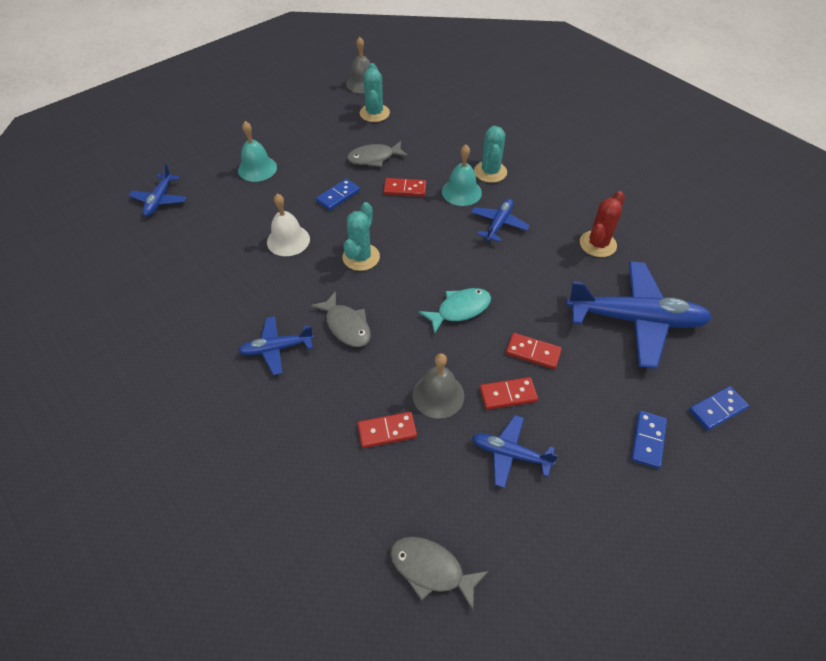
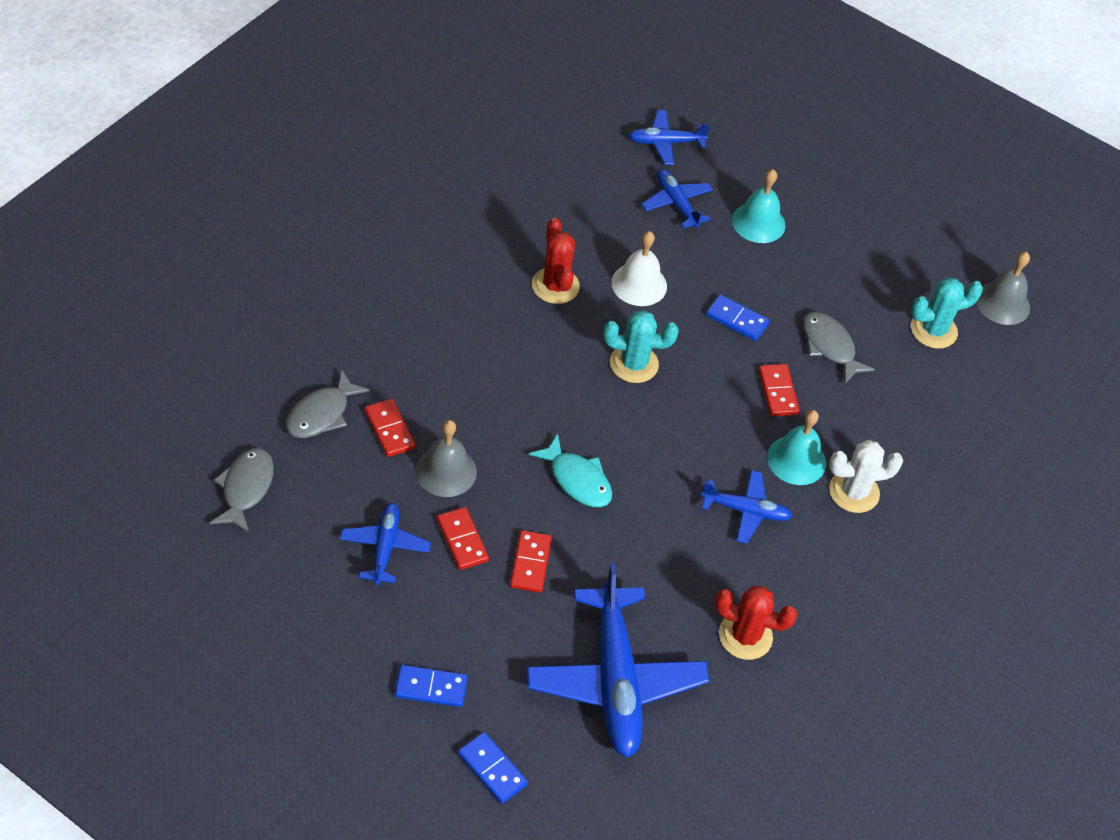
camera: 70 degrees right, 0 degrees up
(271, 289) = (555, 286): none -> red cactus
(276, 348) = (472, 310): blue plane -> blue plane (676, 203)
(346, 326) = (521, 368): grey fish -> grey fish (321, 414)
(490, 172) = (854, 492): turquoise cactus -> white cactus

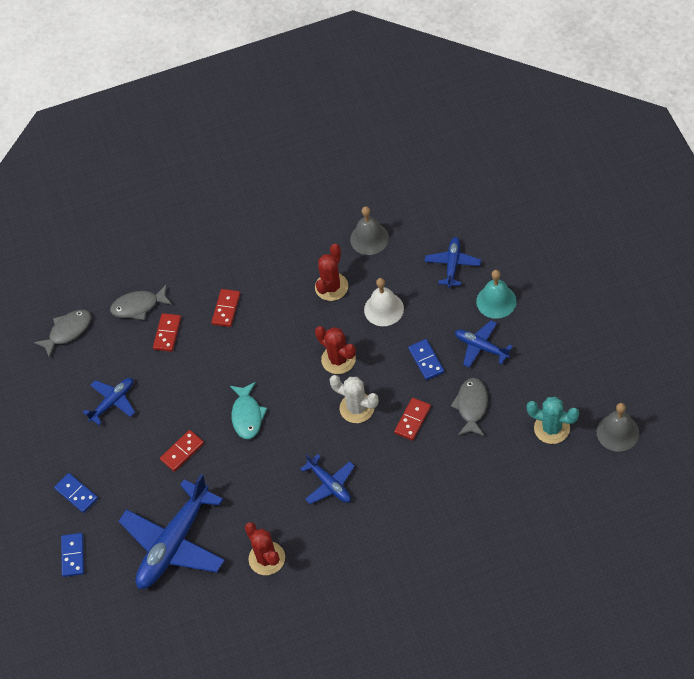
camera: 50 degrees right, 5 degrees up
(446, 471) = (179, 374): grey bell -> grey bell (369, 238)
(462, 540) = (156, 419): red domino -> red domino (226, 309)
(634, 364) = (338, 359): turquoise cactus -> red cactus
(665, 142) = (480, 219): blue plane -> blue plane (481, 347)
(796, 460) = (387, 469): turquoise bell -> none
(854, 492) = (406, 507): white cactus -> white cactus (357, 408)

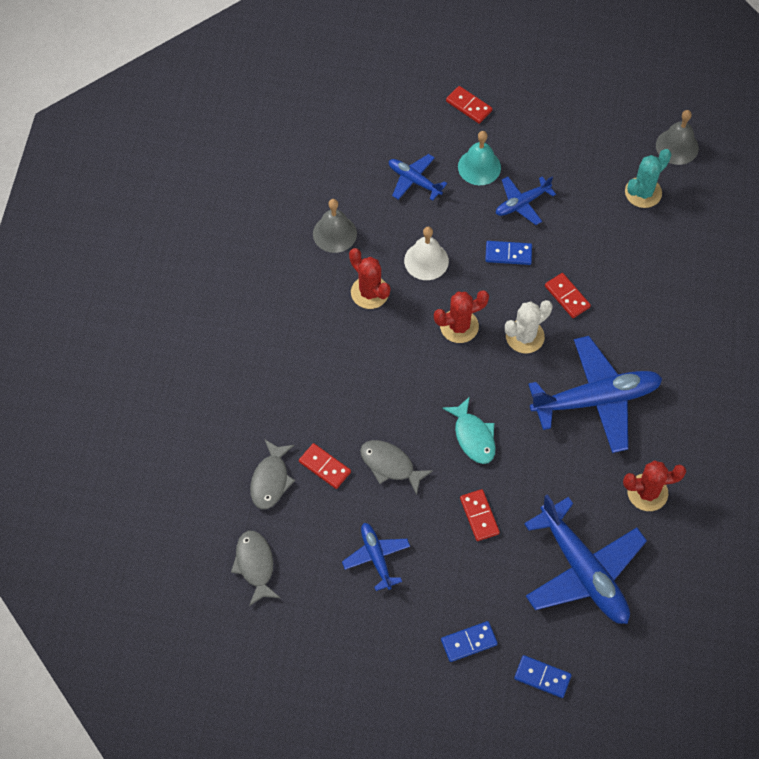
camera: 70 degrees left, 5 degrees up
(226, 309) = (332, 398): red domino -> red domino (469, 106)
(247, 415) = (473, 436): turquoise fish -> turquoise fish turned 45 degrees clockwise
(330, 484) = (596, 399): blue plane -> blue plane, size x1.93
(472, 406) = (582, 242): grey fish -> grey fish (390, 465)

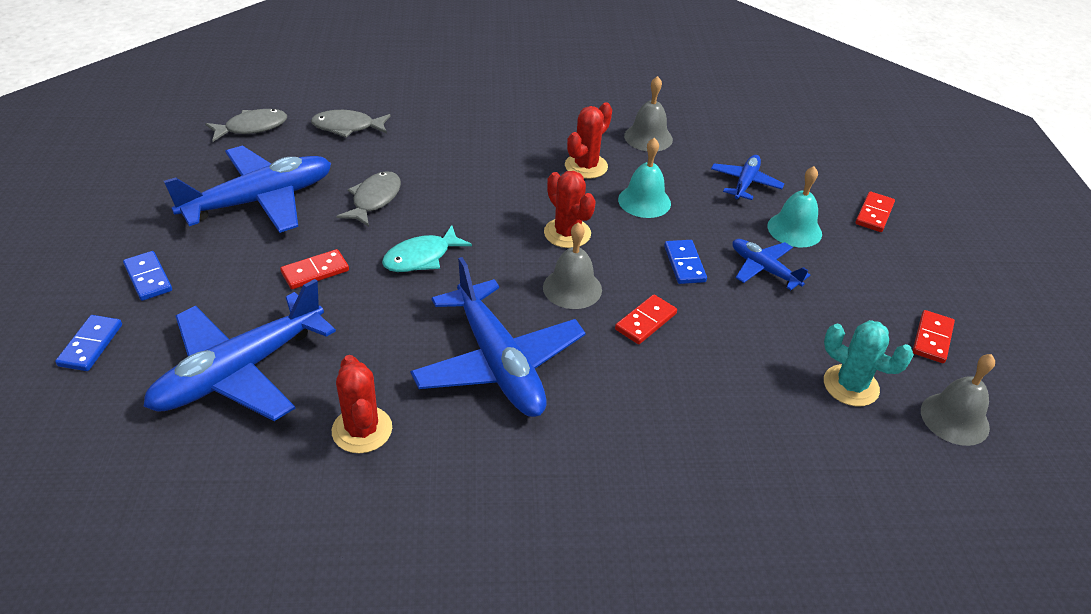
camera: 75 degrees right, 20 degrees down
(325, 467) = (366, 157): red domino -> red domino (932, 339)
(376, 557) = (260, 200): blue plane -> blue plane, size x1.93
(426, 261) = (644, 201): white bell -> turquoise bell
(525, 336) = (572, 288): white cactus -> grey bell

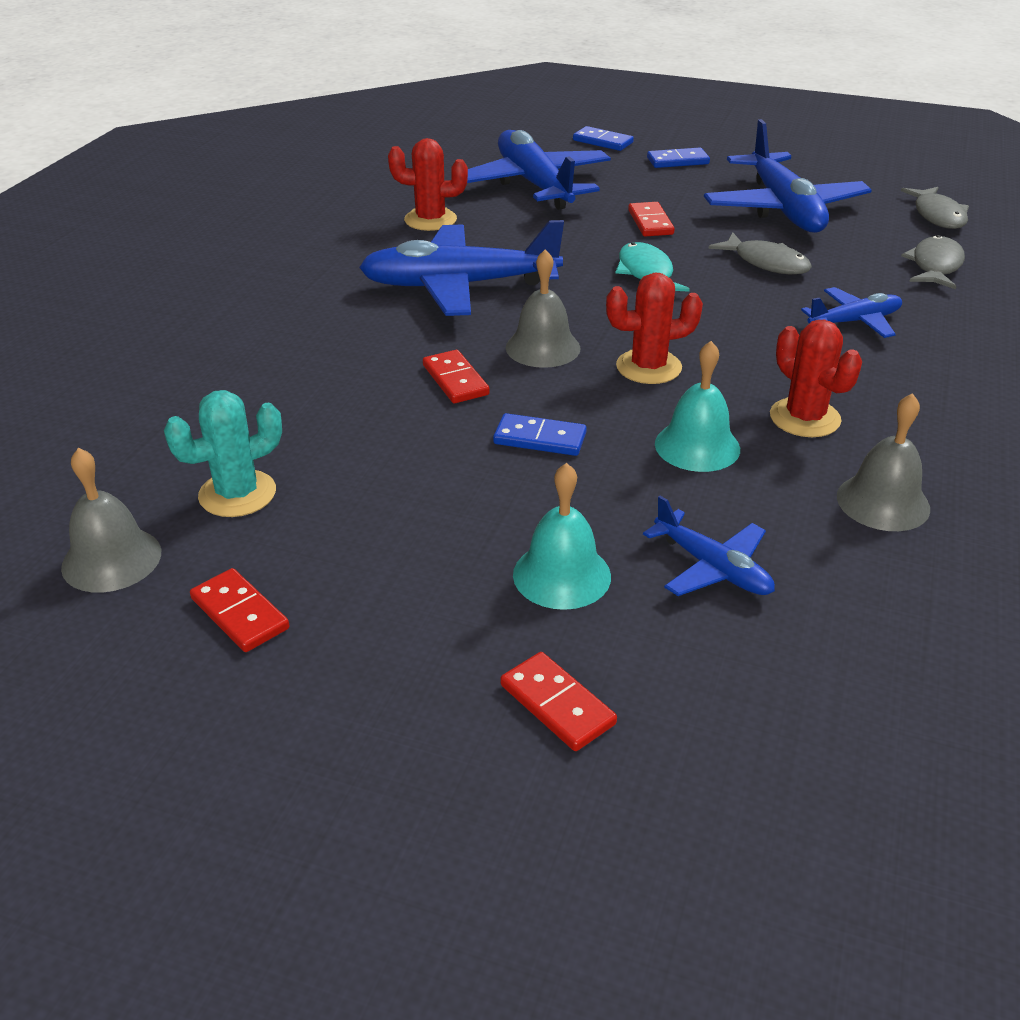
camera: 115 degrees right, 5 degrees down
(763, 269) = (489, 505): blue plane -> blue plane (855, 321)

